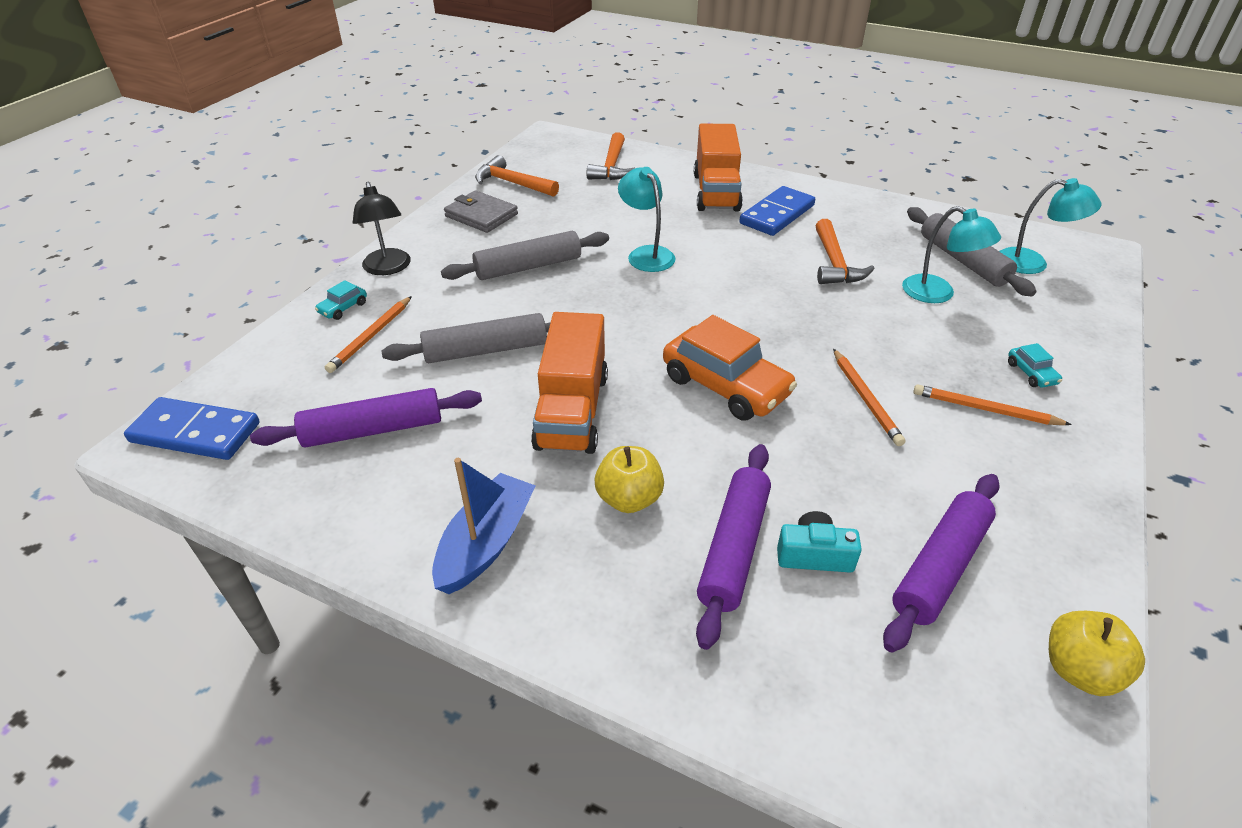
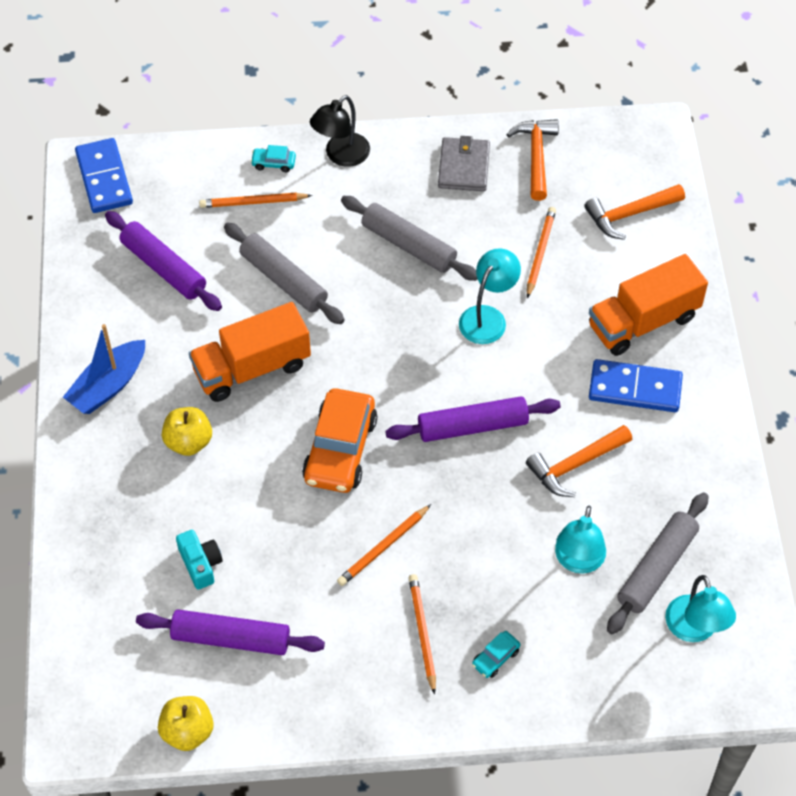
camera: 60 degrees right, 15 degrees up
(486, 543) = (108, 385): blue boat -> blue boat turned 135 degrees clockwise
(606, 211) = (540, 253): none -> orange pencil
(733, 548) = (180, 517): purple rolling pin -> purple rolling pin (472, 426)

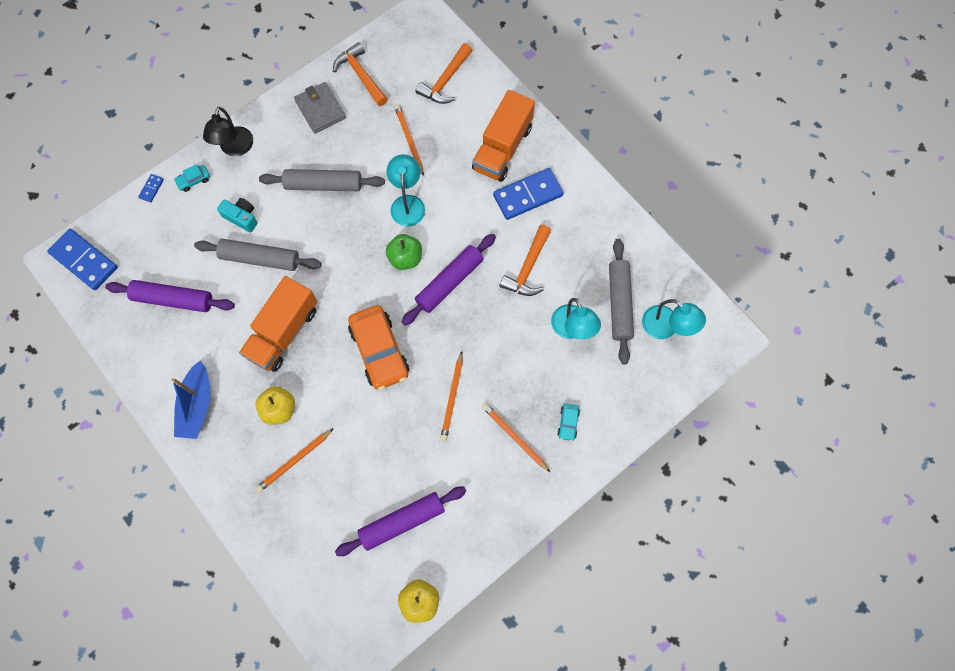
camera: 35 degrees left, 15 degrees up
(200, 564) = (347, 486): turquoise camera -> turquoise camera (241, 217)
(224, 147) = (151, 189): none -> blue domino
(253, 202) = (200, 216): orange pencil -> orange pencil (294, 461)
(442, 372) = (405, 258): none -> green apple

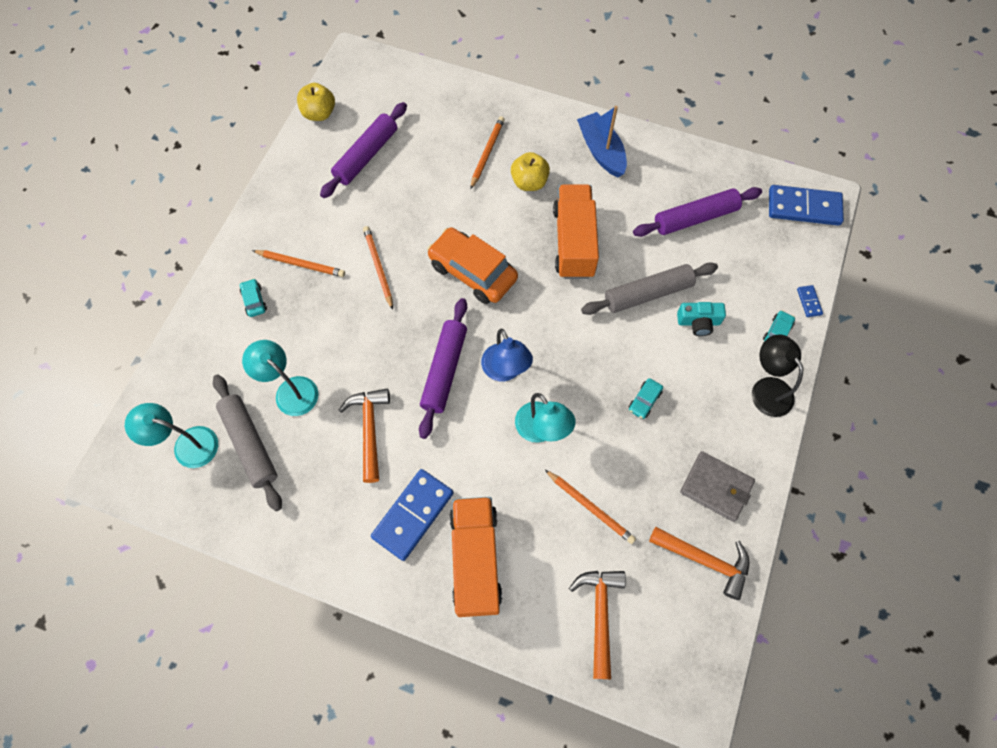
camera: 150 degrees right, 5 degrees down
(323, 185) = (644, 401): grey rolling pin -> turquoise car
(405, 258) = (505, 370): green apple -> blue lamp

